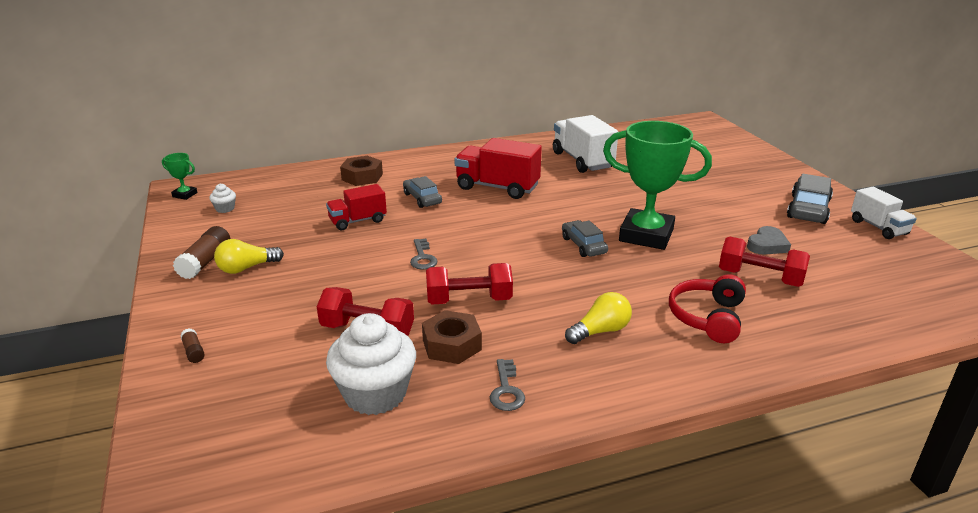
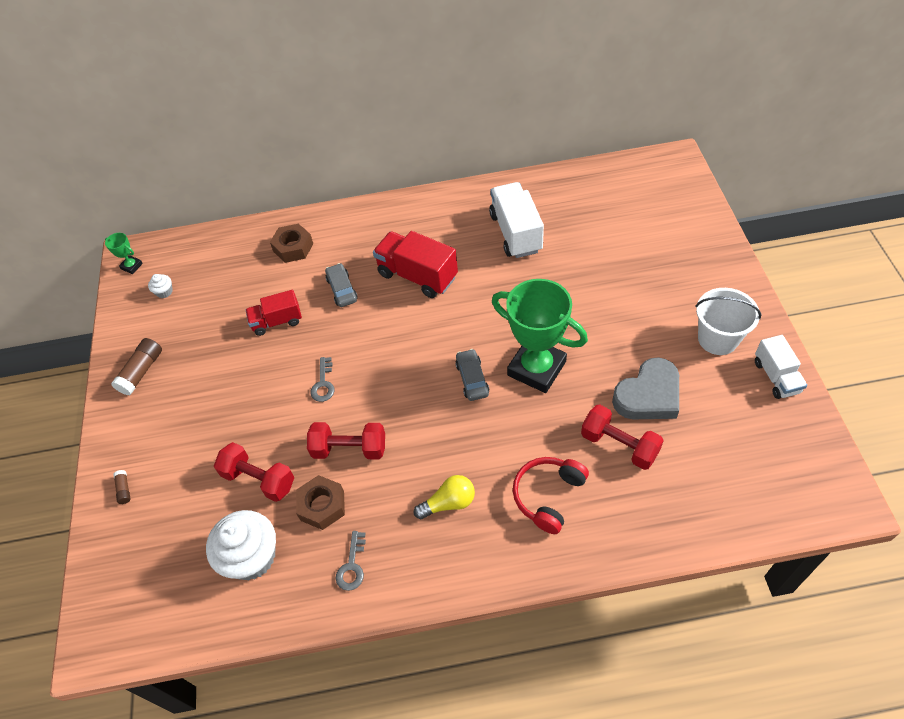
camera: 15 degrees right, 25 degrees up
(246, 268) = (174, 384): yellow light bulb -> none
(767, 245) = (648, 395): grey heart -> grey heart, size x1.68
(808, 209) = (717, 339): grey car -> white bucket

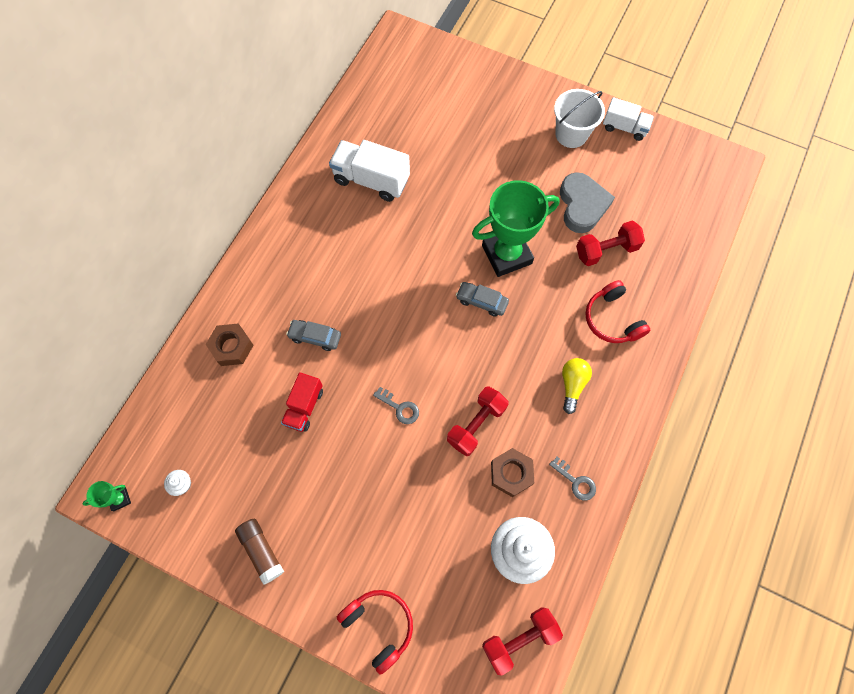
camera: 60 degrees left, 15 degrees up
(124, 489) = (379, 625): brown glue stick -> red headphones
(259, 479) = (452, 508): red dumbbell -> red dumbbell (519, 638)
(417, 276) = (351, 274): red truck -> none

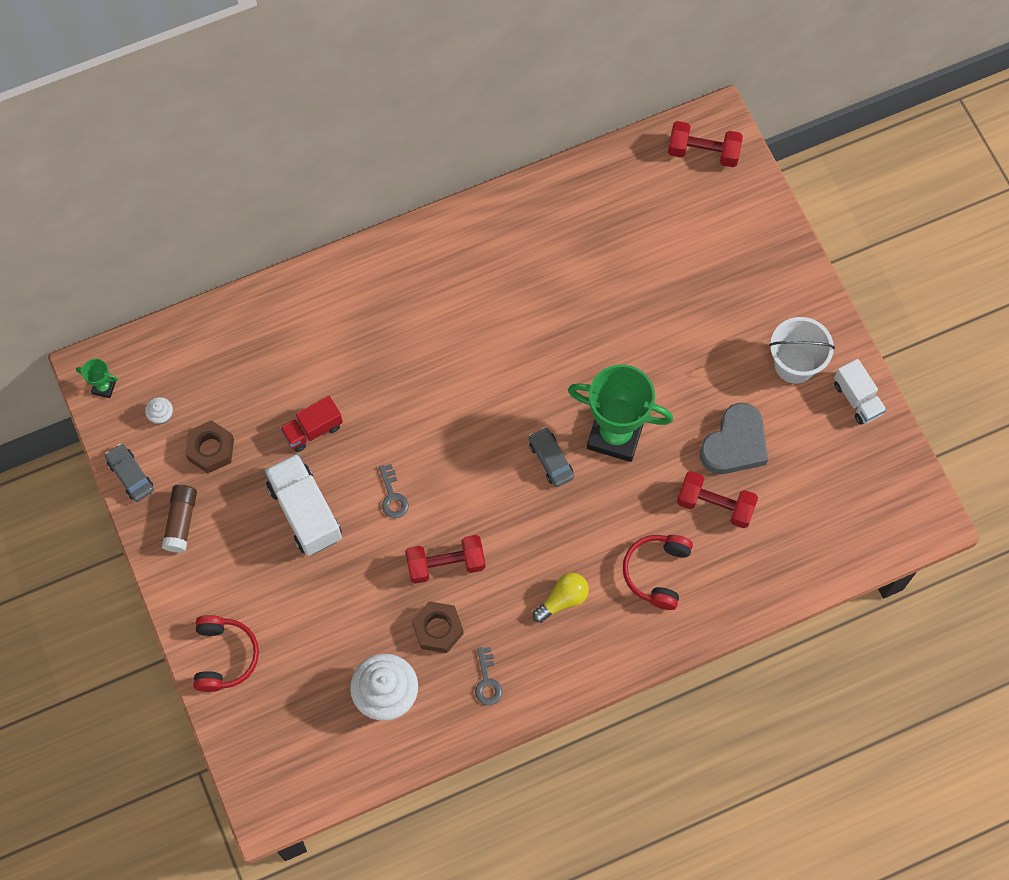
camera: 40 degrees right, 0 degrees up
(232, 347) = (294, 327): brown nut -> brown nut (211, 449)
(315, 337) = (373, 374): grey car -> grey car (130, 475)
(371, 180) = (553, 262): white truck -> white truck (305, 512)
(519, 638) = (325, 760): red dumbbell -> red dumbbell (703, 152)

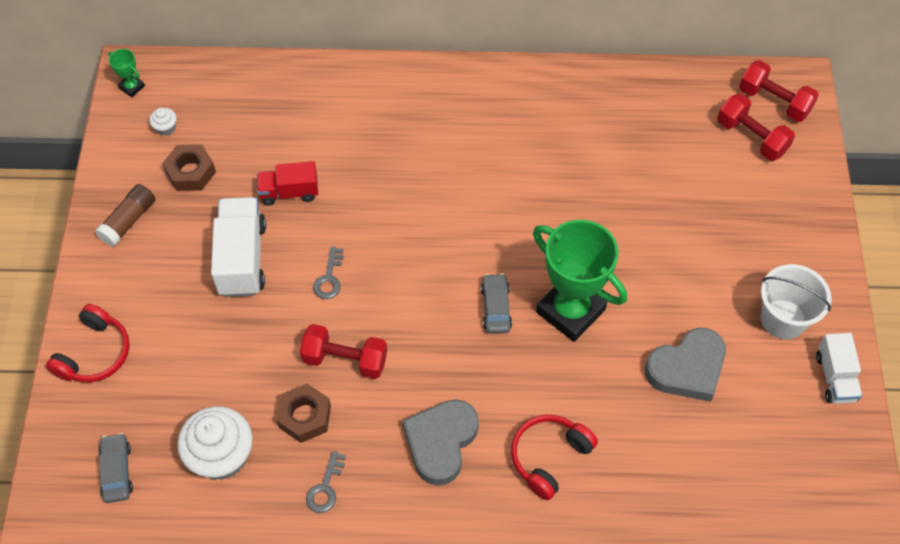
camera: 25 degrees right, 10 degrees down
(130, 475) = (109, 165): grey car -> grey car (117, 471)
(562, 600) = (441, 442): yellow light bulb -> grey heart
(715, 505) = (640, 418): red dumbbell -> red dumbbell (751, 137)

